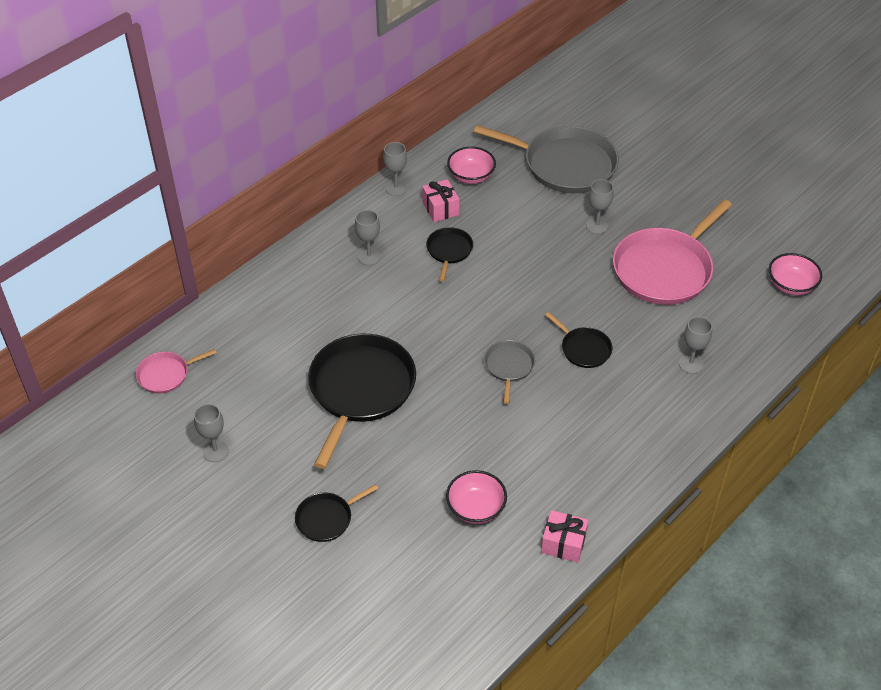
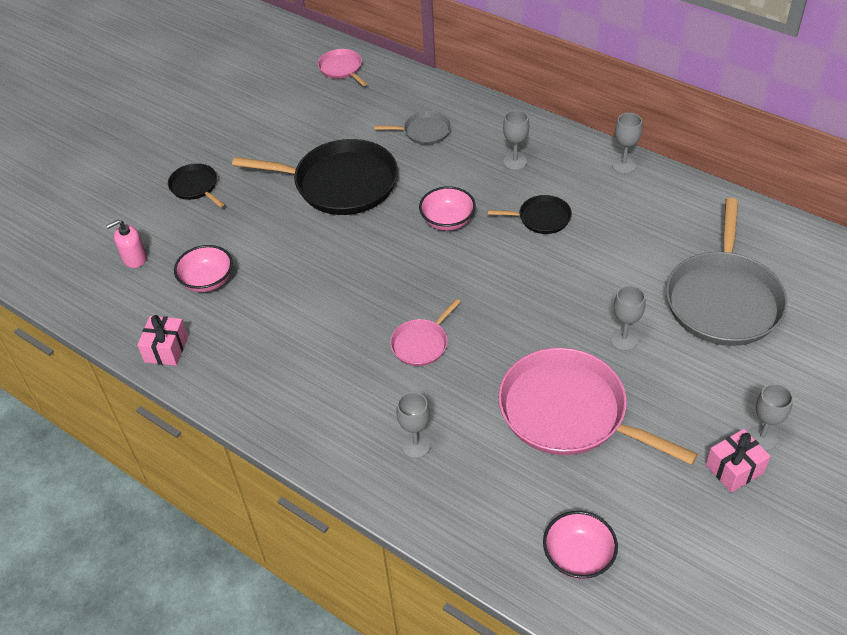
camera: 85 degrees right, 0 degrees up
(215, 451) = (263, 111): grey goblet -> grey goblet (761, 438)
(428, 576) = (134, 258): none -> pink soap dispenser
(440, 208) = (604, 203): pink gift -> pink gift (734, 469)
(471, 176) = (667, 220): pink bowl -> pink bowl (447, 221)
(509, 367) = (385, 284): grey pan -> grey pan (424, 131)
(583, 349) = (421, 343): black pan -> pink pan

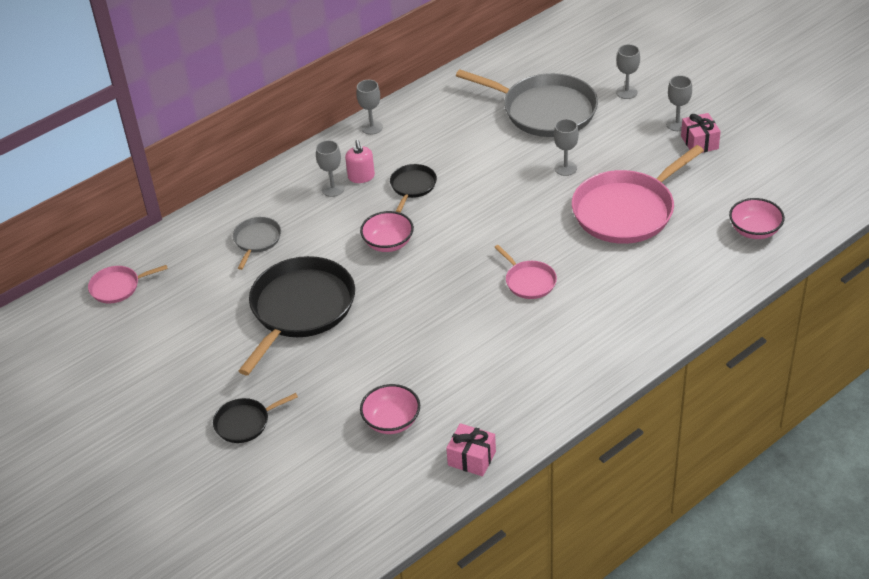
camera: 75 degrees left, 5 degrees down
(134, 258) = (332, 480): pink soap dispenser -> pink soap dispenser (361, 176)
(416, 445) = (635, 300): grey goblet -> grey goblet (626, 92)

